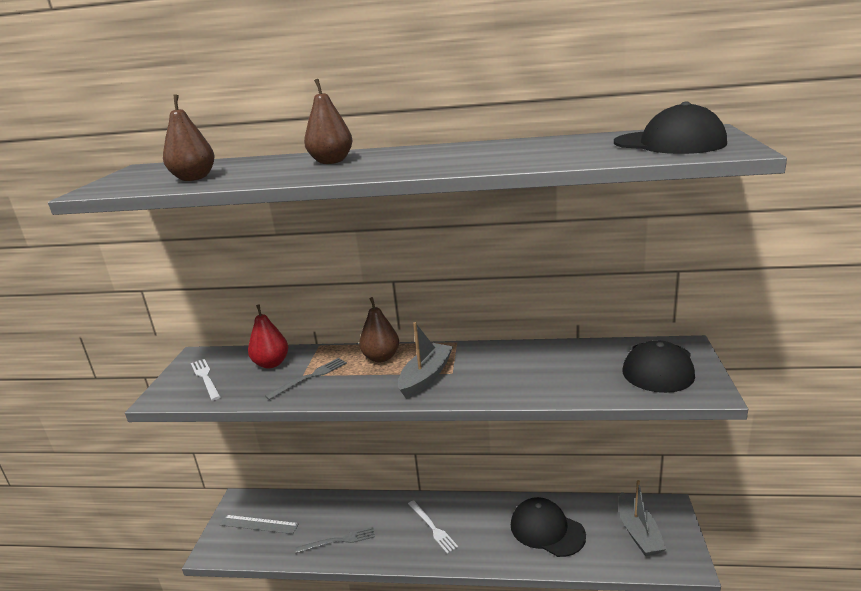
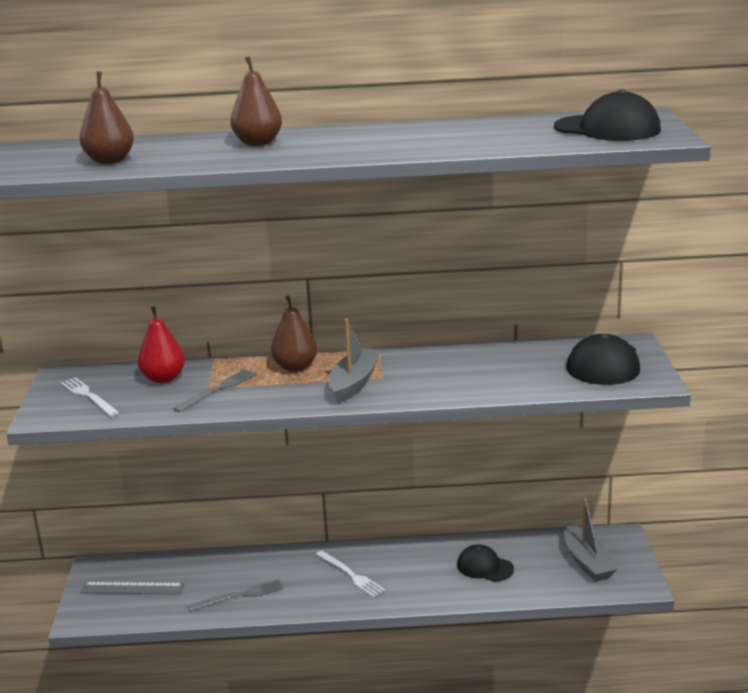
camera: 10 degrees left, 0 degrees up
(547, 530) = (484, 567): black cap -> black cap, size x0.65

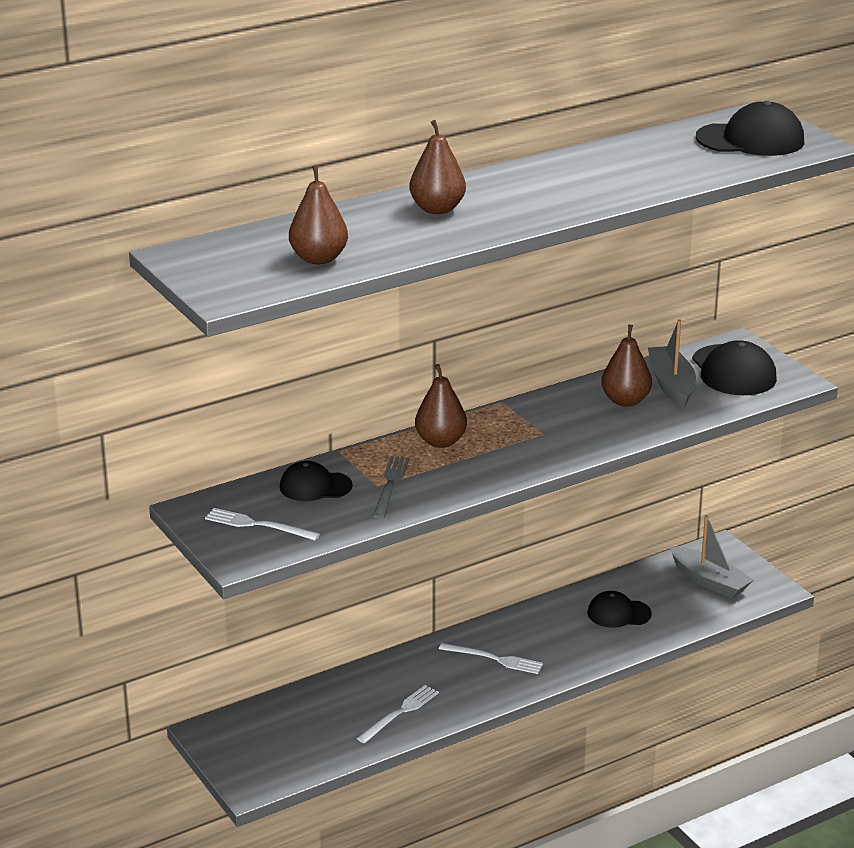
camera: 30 degrees left, 5 degrees up
(132, 588) = (274, 740): grey ruler -> none
(164, 378) = (315, 486): red pear -> black cap
(239, 596) = (400, 713): grey fork -> white fork
(354, 383) = (522, 445): grey boat -> grey boat (671, 384)
(480, 367) = (625, 401): none -> brown pear

